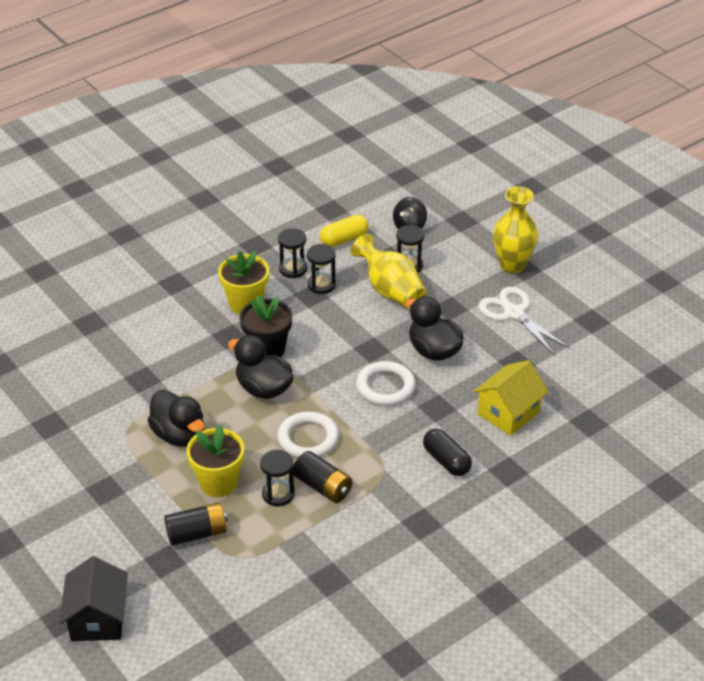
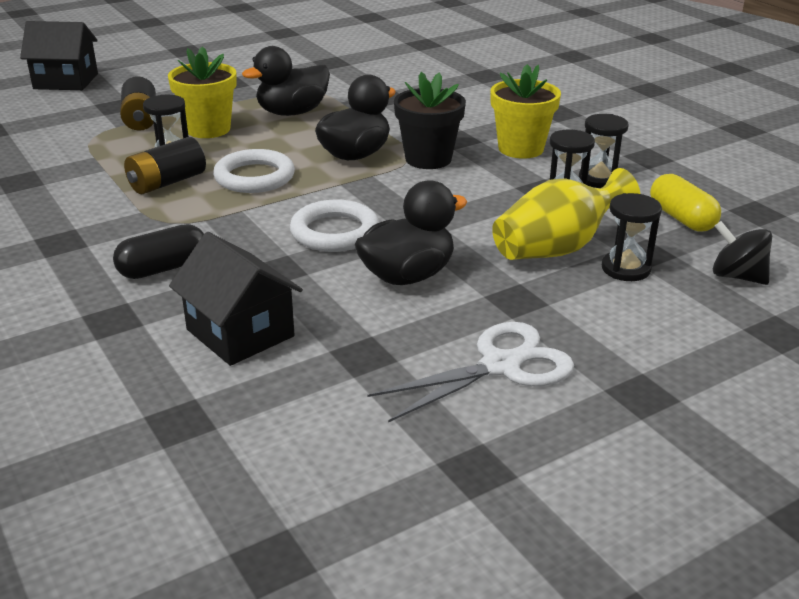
camera: 95 degrees right, 10 degrees down
(508, 413) = (240, 333): yellow house -> black house
(512, 265) = (650, 380): yellow vase -> none

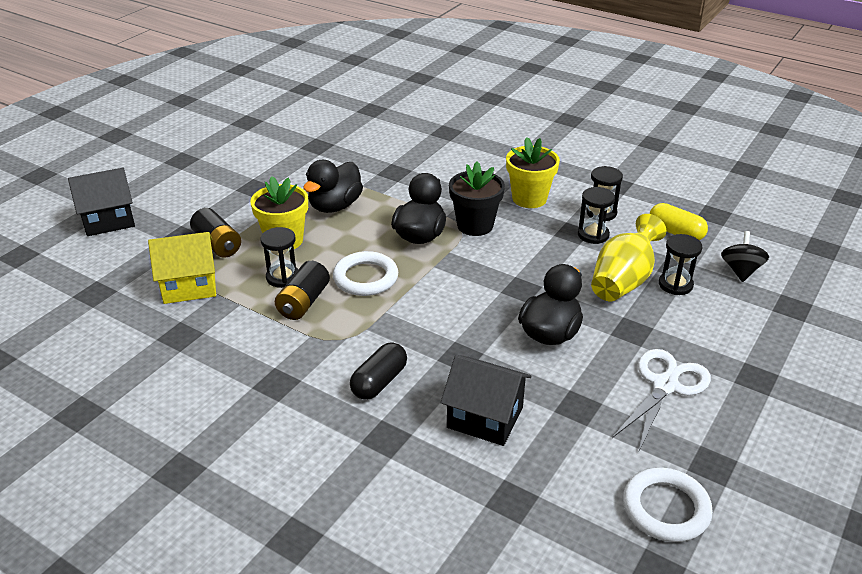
camera: 25 degrees left, 5 degrees up
(75, 144) = (189, 286): none -> yellow house
(335, 232) = (469, 311): white ring -> white ring (666, 508)
(737, 276) = (740, 271): black spinning top -> black spinning top turned 90 degrees clockwise

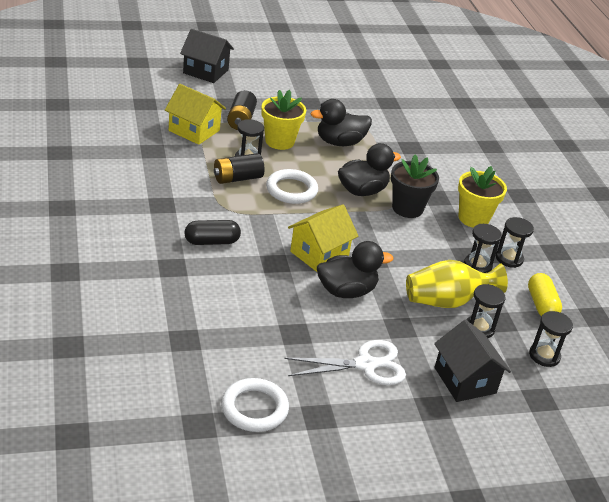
camera: 40 degrees right, 0 degrees up
(479, 318) = (319, 254): none -> yellow house
(485, 417) = (236, 298): black house -> black house (465, 380)
(740, 271) = (544, 356): black spinning top -> black hourglass

